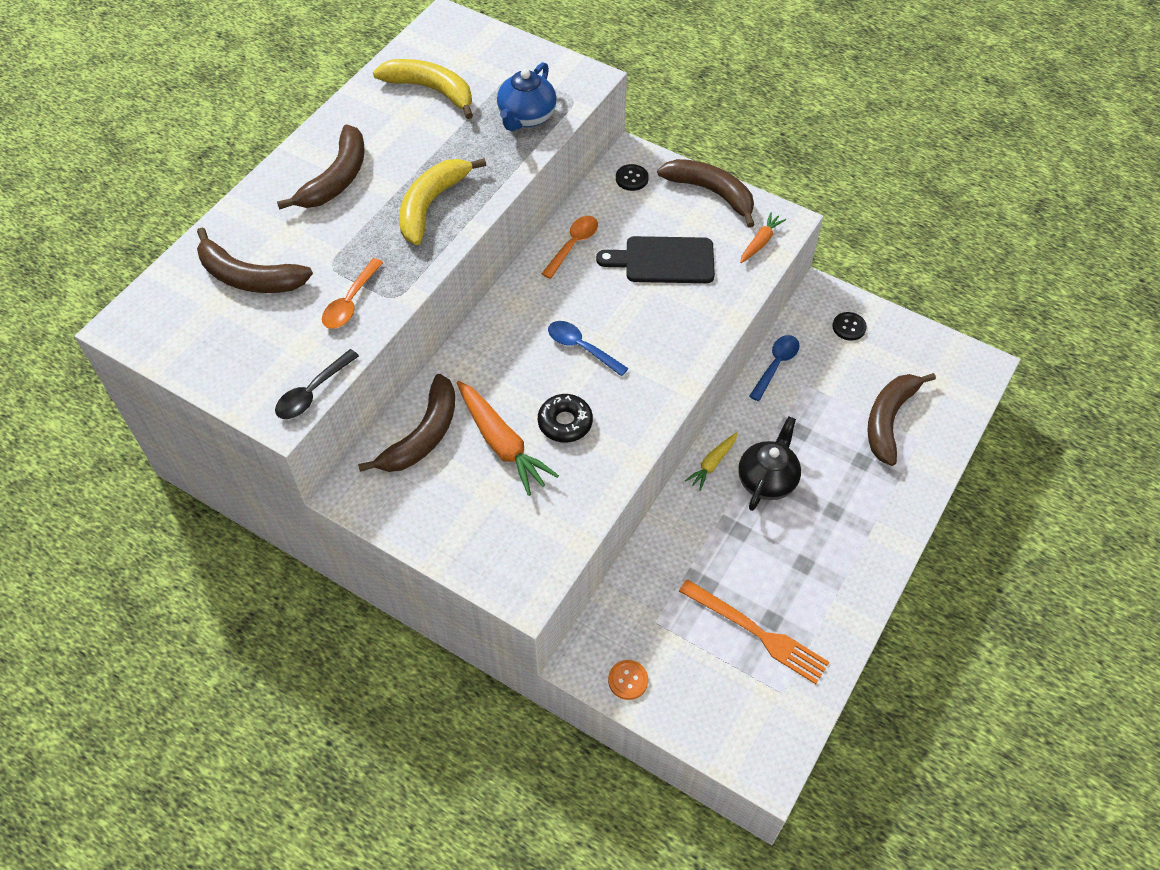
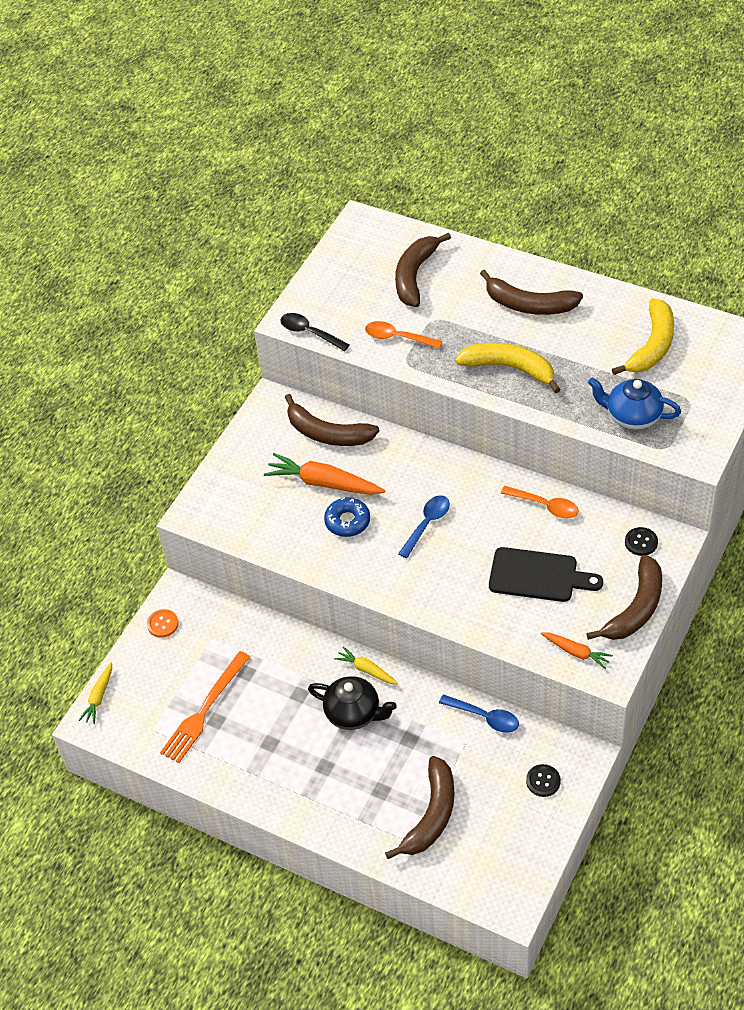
camera: 90 degrees right, 5 degrees down
(502, 443) = (324, 483): orange carrot -> orange carrot turned 60 degrees clockwise
(565, 423) = (347, 521): black donut -> blue donut
(664, 260) = (538, 576): black cutting board -> black cutting board turned 105 degrees clockwise
(732, 759) = (99, 697): none -> yellow carrot
(889, 420) = (431, 815): brown banana -> brown banana turned 90 degrees clockwise

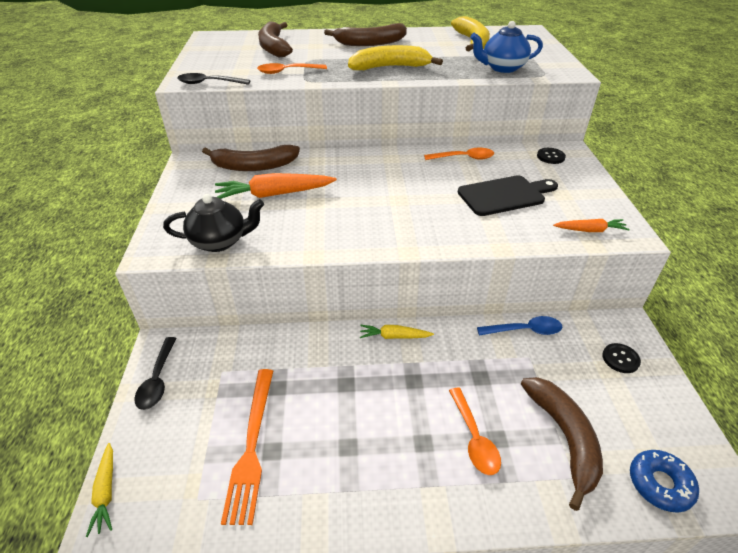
camera: 35 degrees left, 10 degrees down
(163, 624) = (158, 380): orange button -> black spoon
(347, 521) = (316, 211): blue donut -> blue donut (660, 484)
(354, 713) = (411, 378): black teapot -> black teapot (220, 241)
(364, 782) = (474, 438): none -> orange spoon
(427, 524) = (386, 193): blue spoon -> none
(635, 608) = (595, 191): brown banana -> none

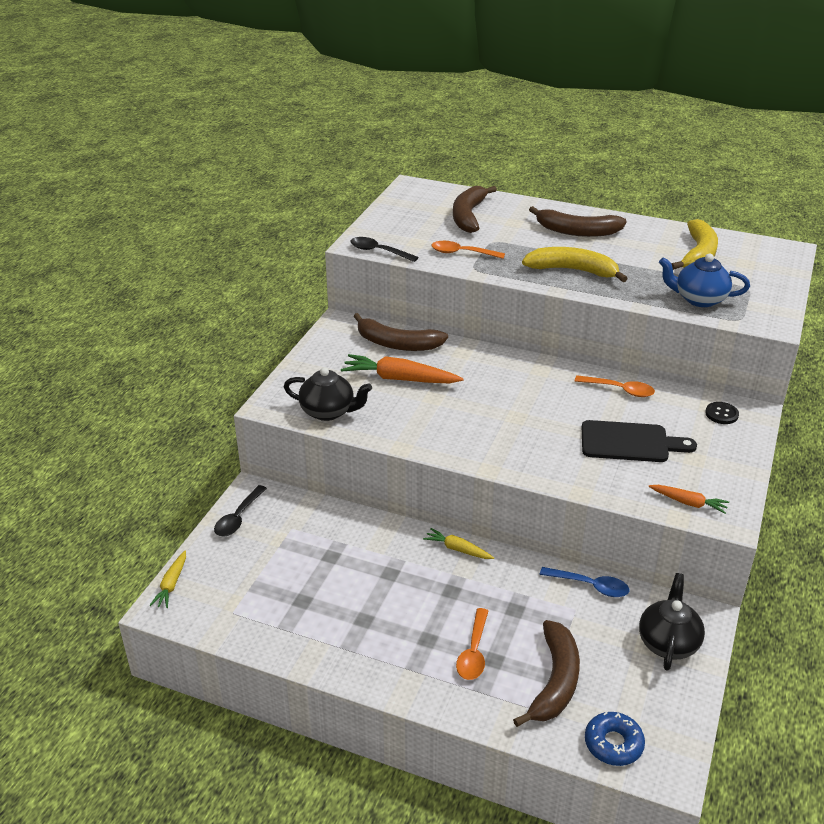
camera: 25 degrees right, 5 degrees down
(252, 446) = (288, 592): orange fork -> none
(620, 359) = (668, 642): black button -> black teapot

